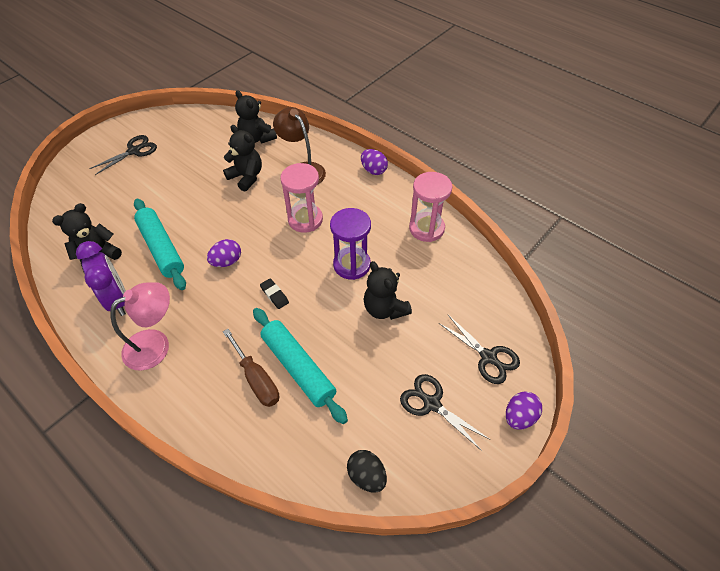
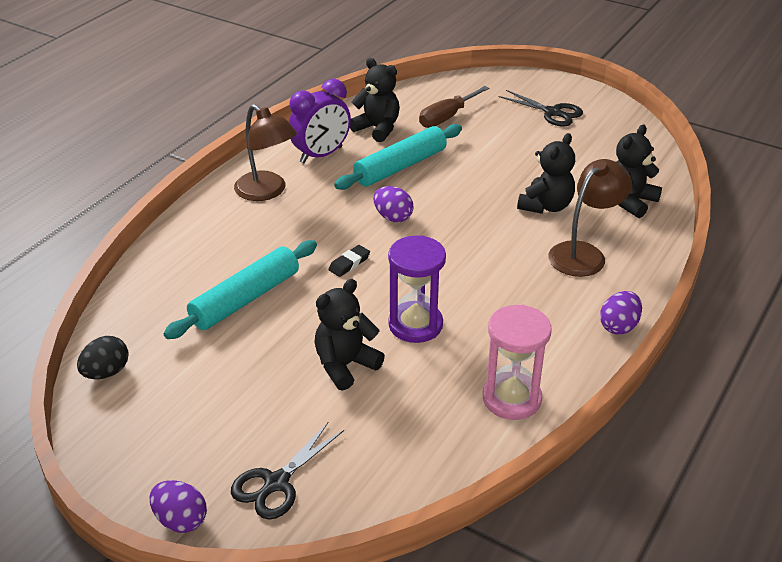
camera: 80 degrees right, 15 degrees down
(156, 344) = (267, 192): pink lamp -> brown lamp
(256, 379) = (228, 269): brown screwdriver -> brown screwdriver (446, 117)
(305, 219) = (485, 270): pink hourglass -> none
(431, 403) = (200, 423): black scissors -> none

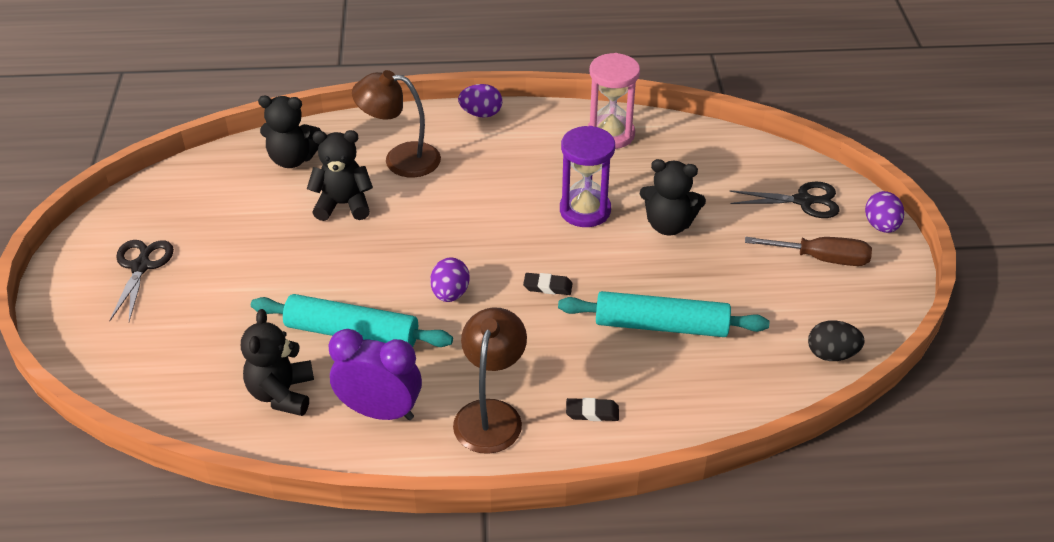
camera: 125 degrees left, 5 degrees up
(216, 230) = (592, 412): none -> black eraser
(446, 117) = (211, 346): brown screwdriver -> brown screwdriver (822, 259)

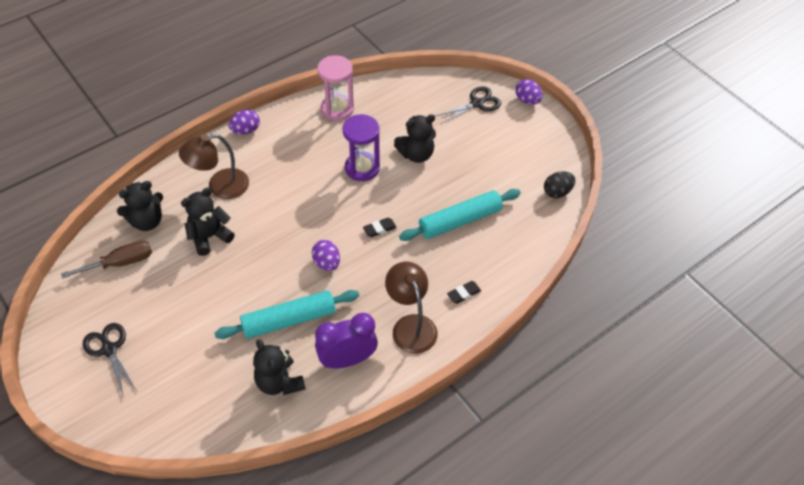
camera: 35 degrees left, 10 degrees up
(822, 259) = (512, 136): brown screwdriver -> brown screwdriver (121, 263)

